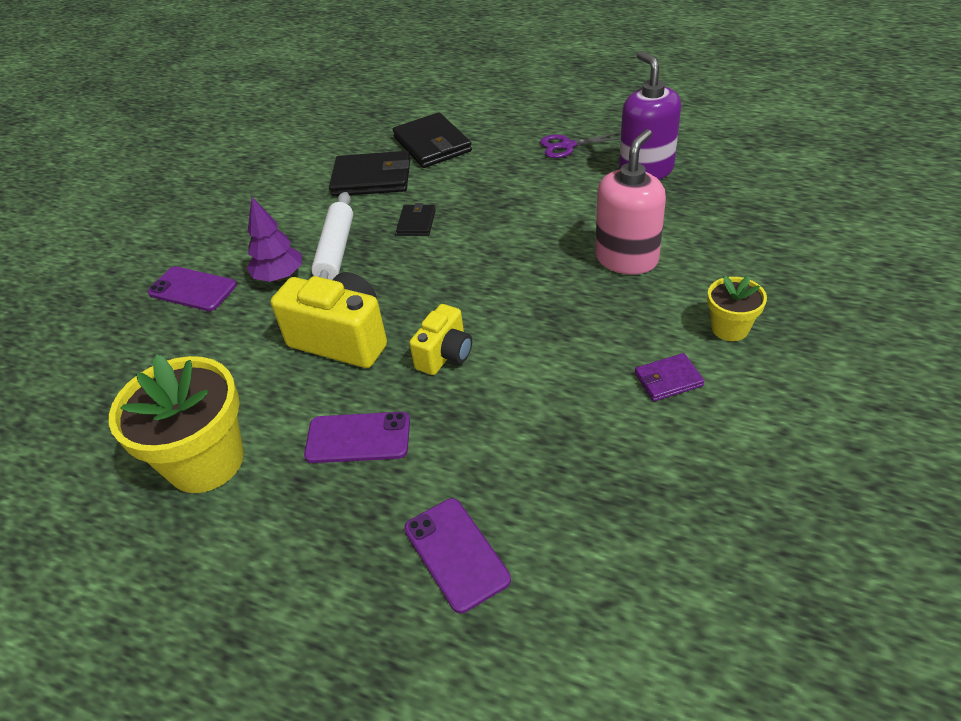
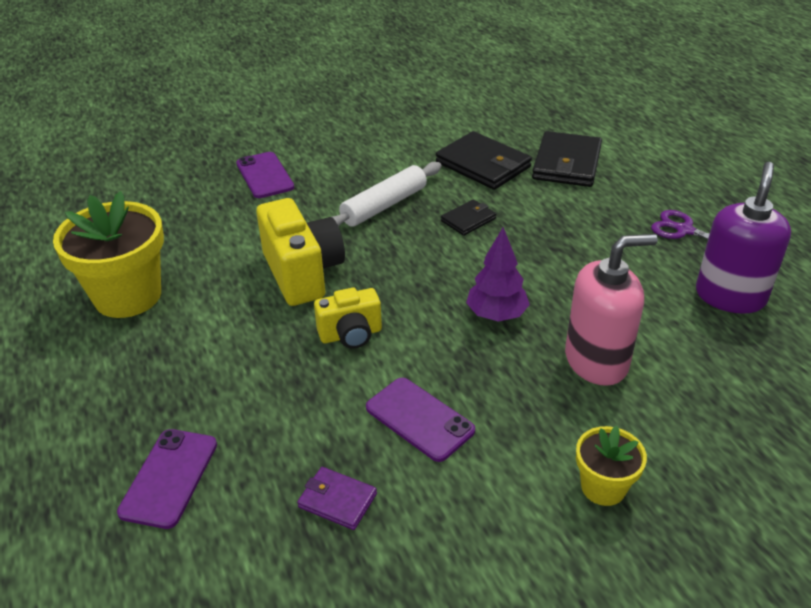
camera: 40 degrees right, 5 degrees down
(279, 277) = (324, 201): purple tree -> purple tree (496, 315)
(358, 438) = (221, 349): purple phone -> purple phone (419, 419)
(668, 379) = (485, 485): purple wallet -> purple wallet (337, 500)

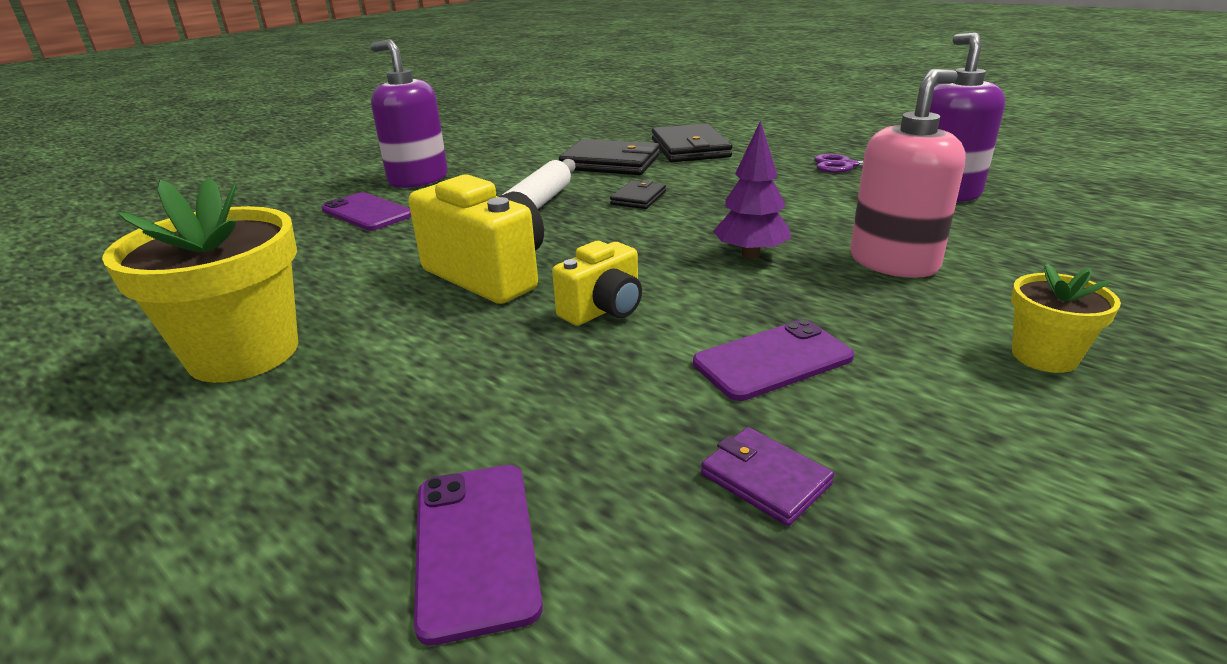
camera: 25 degrees left, 10 degrees down
(322, 143) = (418, 179): none -> purple soap dispenser
(337, 500) = (765, 479): purple wallet -> purple wallet turned 45 degrees clockwise
(419, 419) = (772, 360): purple phone -> purple phone turned 45 degrees counterclockwise

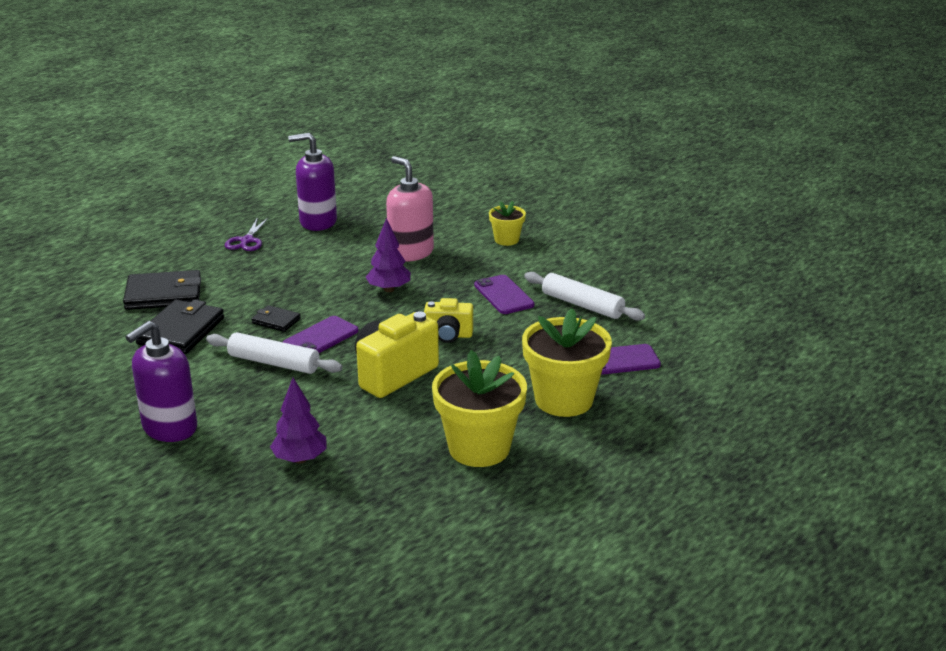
camera: 90 degrees left, 0 degrees up
(316, 237) = (300, 459): none -> purple tree
(338, 445) = (564, 400): none -> yellow flower pot
(367, 212) = (251, 443): purple phone -> purple phone (321, 338)
(603, 310) = (448, 335): yellow camera -> yellow camera turned 135 degrees clockwise
(765, 479) = (582, 305): purple wallet -> white rolling pin

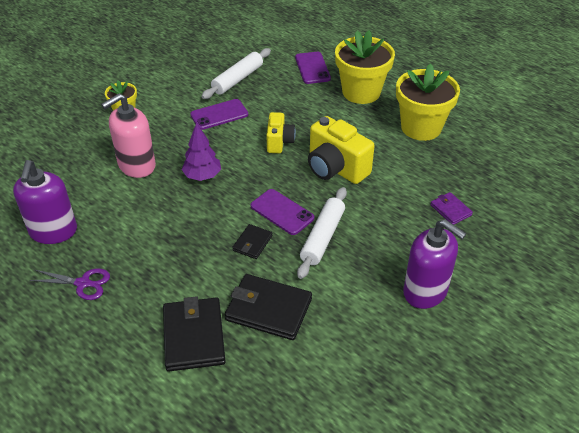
camera: 90 degrees left, 15 degrees up
(300, 459) = (450, 210): purple tree -> purple wallet

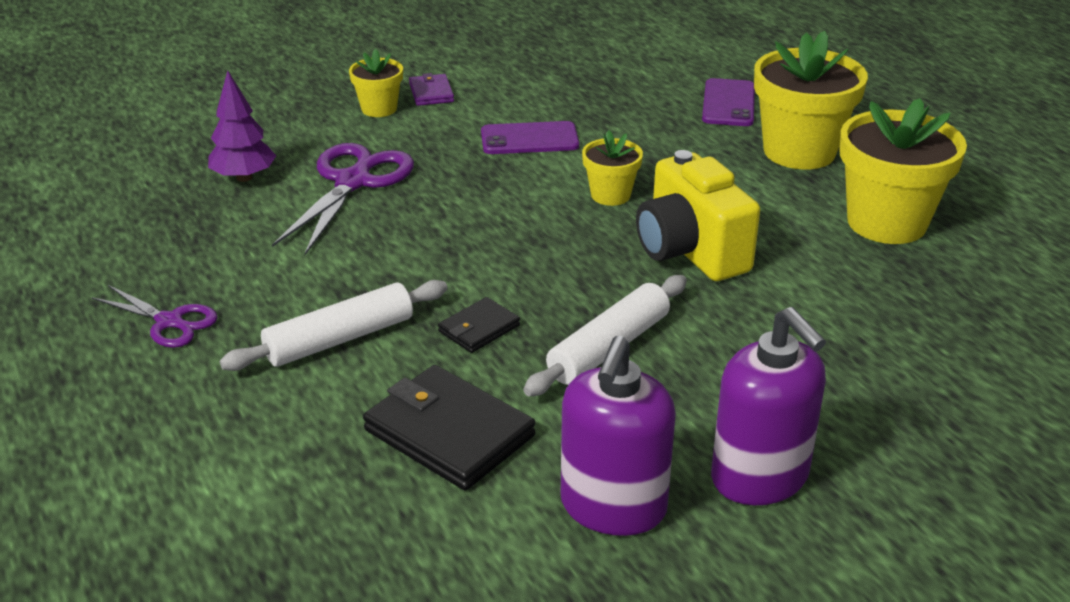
camera: 20 degrees right, 10 degrees down
(53, 231) = (170, 242): purple soap dispenser -> purple soap dispenser (613, 507)
(136, 165) = (353, 182): pink soap dispenser -> purple scissors
(194, 336) = (297, 440): black wallet -> none
(202, 176) = (451, 217): purple tree -> purple tree (244, 177)
(237, 79) = (589, 97): white rolling pin -> white rolling pin (339, 339)
(279, 142) = (610, 195): yellow camera -> yellow flower pot
(282, 212) = (557, 295): purple phone -> none
(450, 210) = (879, 359): purple wallet -> purple wallet (431, 93)

